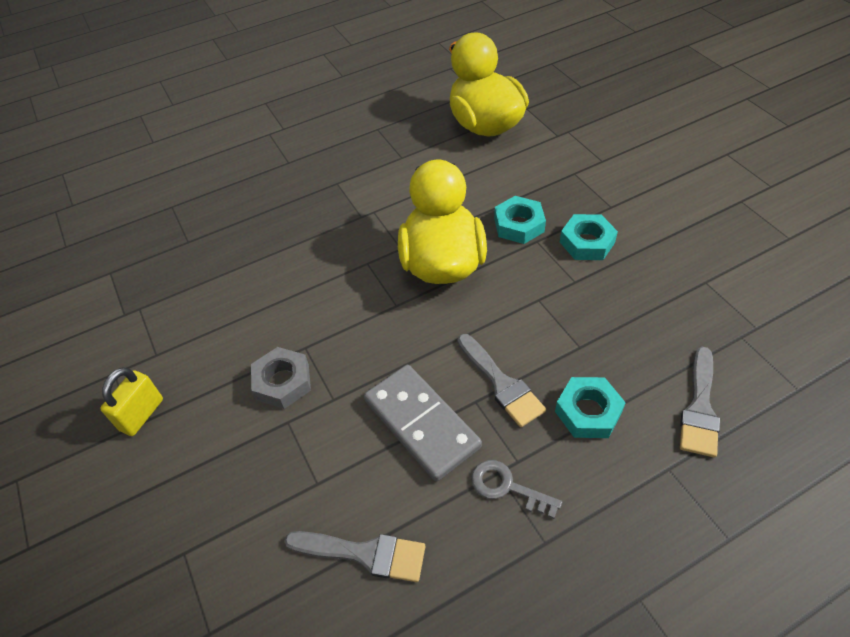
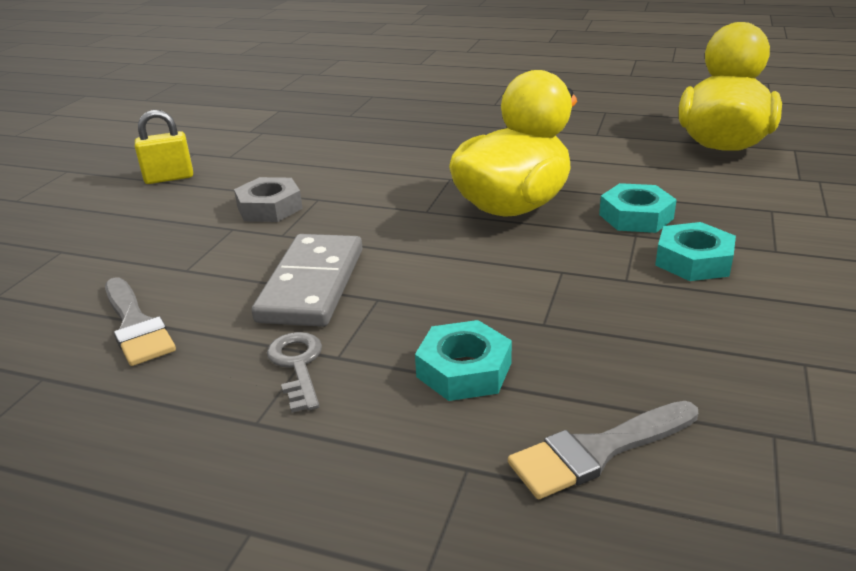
camera: 45 degrees right, 20 degrees down
(501, 384) = (420, 302): grey brush -> none

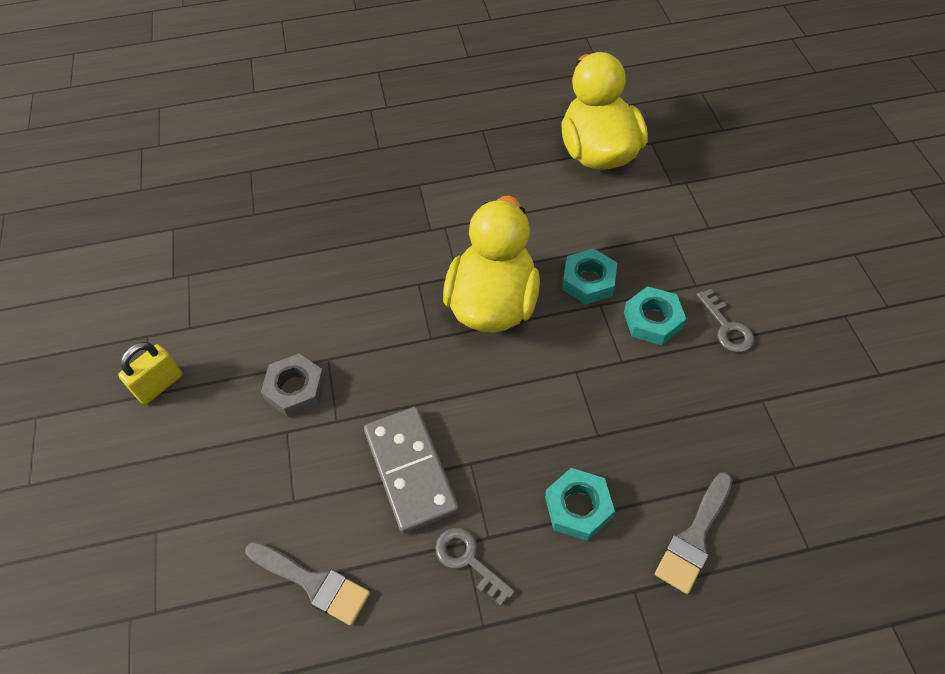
camera: 30 degrees left, 25 degrees up
(795, 290) = (727, 327): none -> grey key

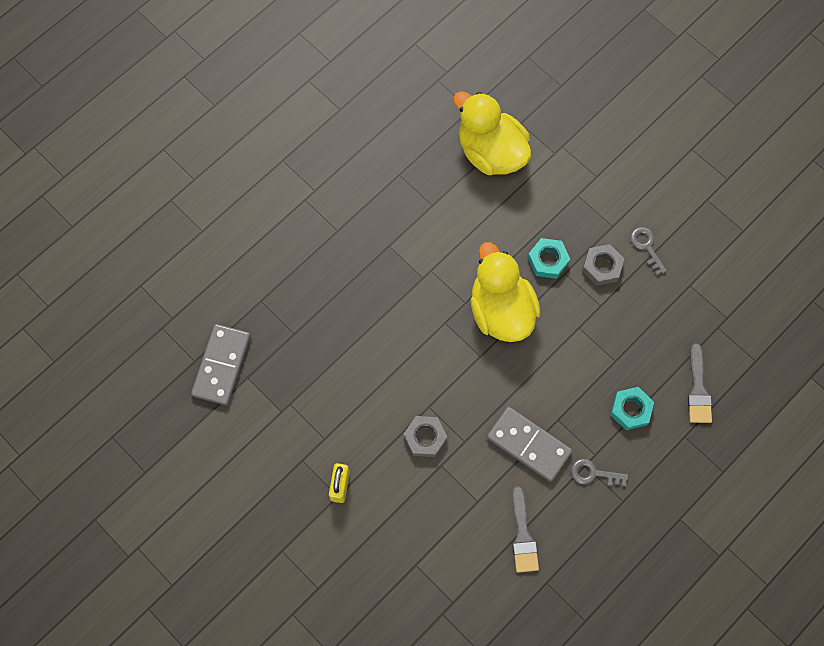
camera: 35 degrees left, 15 degrees up
(160, 205) = (221, 365): none -> grey domino
(313, 583) = (523, 536): grey brush -> grey brush turned 90 degrees clockwise
(653, 320) = (602, 267): turquoise nut -> grey nut
(727, 327) = (646, 247): grey key -> grey key turned 150 degrees counterclockwise

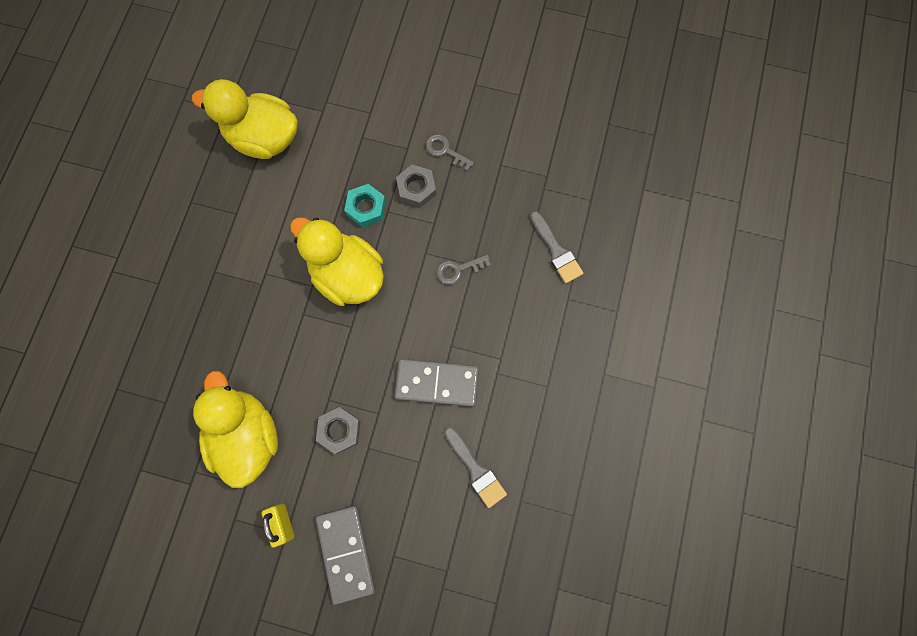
camera: 30 degrees left, 5 degrees up
(221, 365) = (108, 472): grey domino -> grey domino (346, 553)
(348, 399) = (248, 435): none -> yellow duck
(593, 473) = (508, 376): grey key -> grey key (458, 270)
(631, 409) = (509, 301): turquoise nut -> none

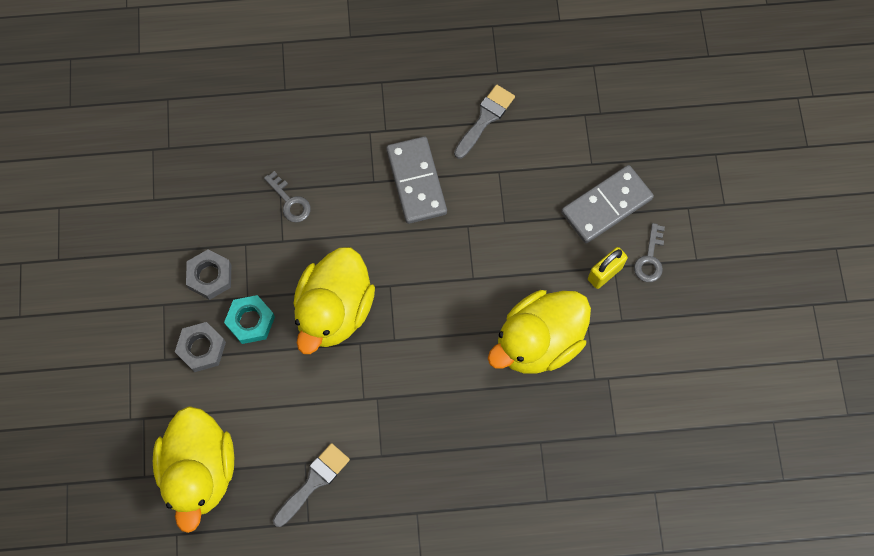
camera: 110 degrees left, 5 degrees down
(339, 430) = (498, 255): grey nut -> grey nut (201, 348)
(445, 151) = (154, 262): grey key -> grey key (650, 258)
(556, 251) = (237, 114): grey brush -> grey brush (313, 482)

